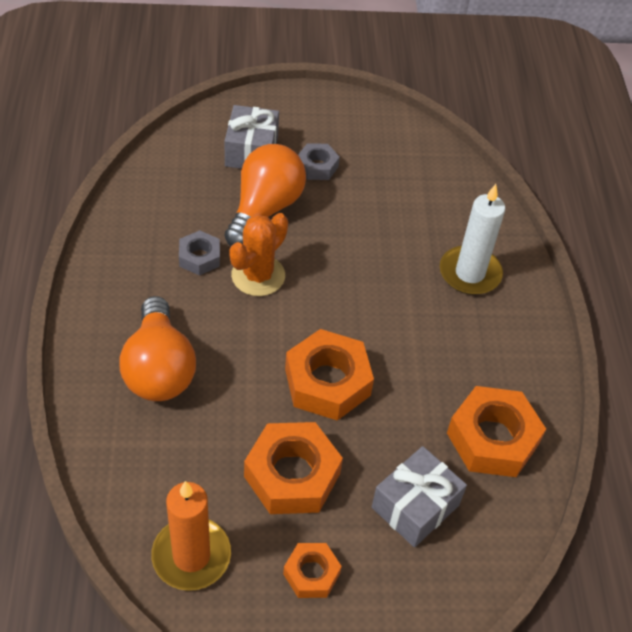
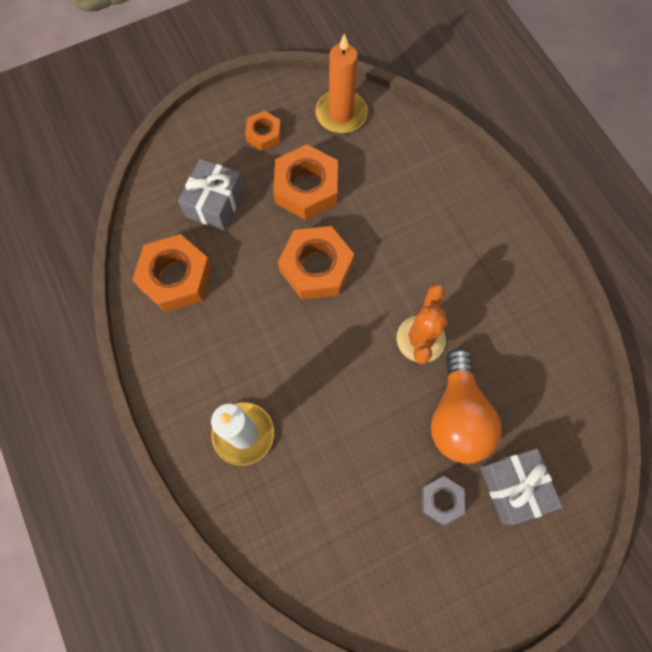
camera: 160 degrees right, 20 degrees up
(159, 369) = (441, 222): orange light bulb -> none
(199, 257) = (478, 334): grey nut -> none

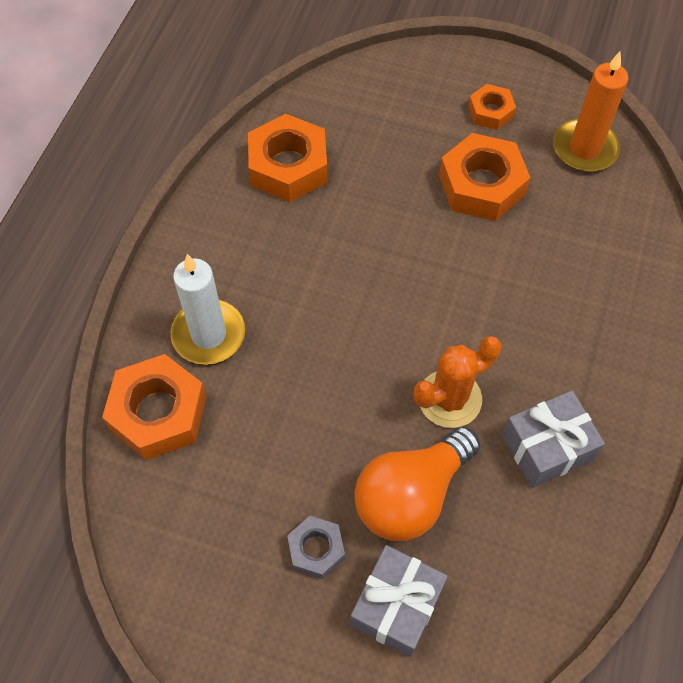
camera: 45 degrees right, 10 degrees down
(215, 203) = (385, 134): grey gift -> grey gift (547, 447)
(316, 267) = (418, 257): orange nut -> orange nut (158, 413)

